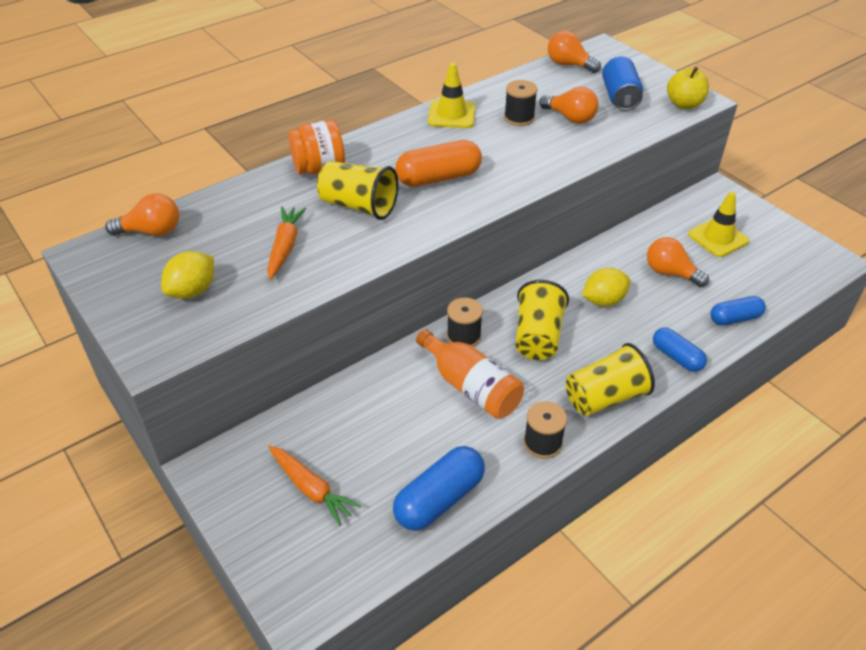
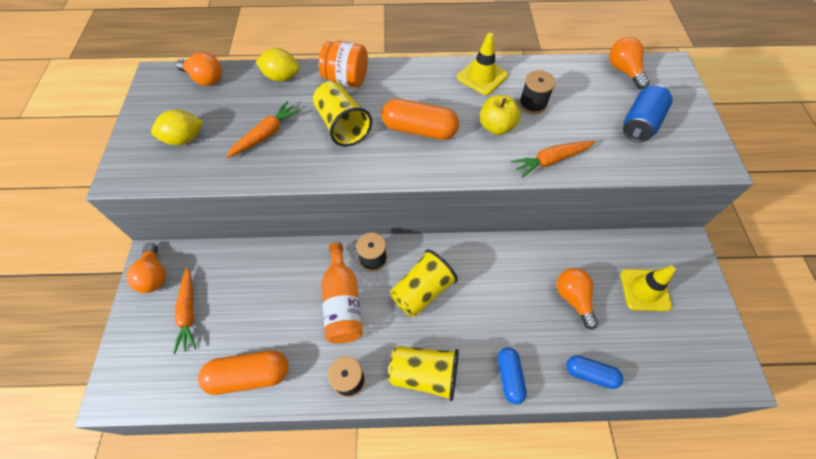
camera: 35 degrees right, 15 degrees up
(439, 499) = (249, 375): blue capsule -> orange capsule
(570, 118) = (576, 124): orange light bulb -> orange light bulb (154, 275)
(577, 151) = (551, 160): none -> orange carrot
(603, 300) = (497, 291): yellow lemon -> yellow lemon (281, 77)
(684, 104) = (695, 159): yellow apple -> yellow apple (496, 126)

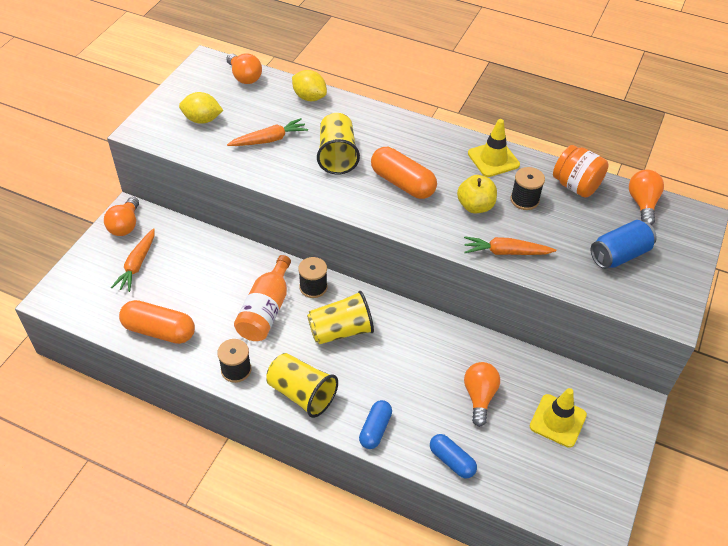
camera: 25 degrees right, 10 degrees down
(346, 80) = (365, 119): orange jar -> orange jar (576, 186)

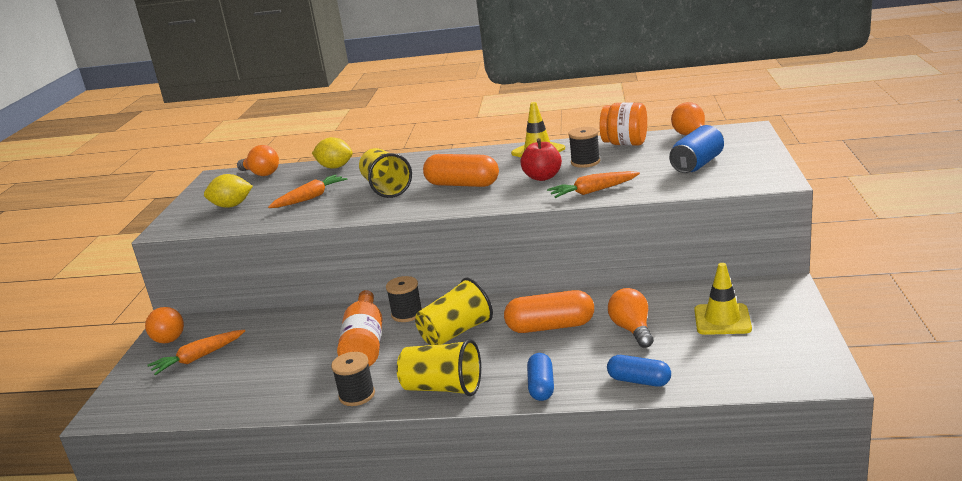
camera: 15 degrees left, 25 degrees down
(137, 264) = (198, 358): orange carrot -> orange carrot turned 60 degrees clockwise
(159, 331) = (250, 396): orange capsule -> orange capsule (550, 327)
(475, 206) = (542, 177): yellow apple -> red apple

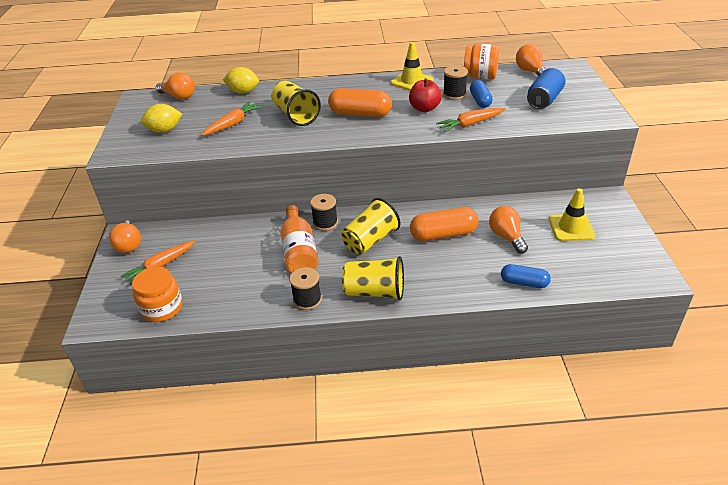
camera: 10 degrees left, 15 degrees up
(184, 401) = (162, 308): none -> orange jar
(541, 386) = (451, 289): blue capsule -> blue capsule (480, 101)

